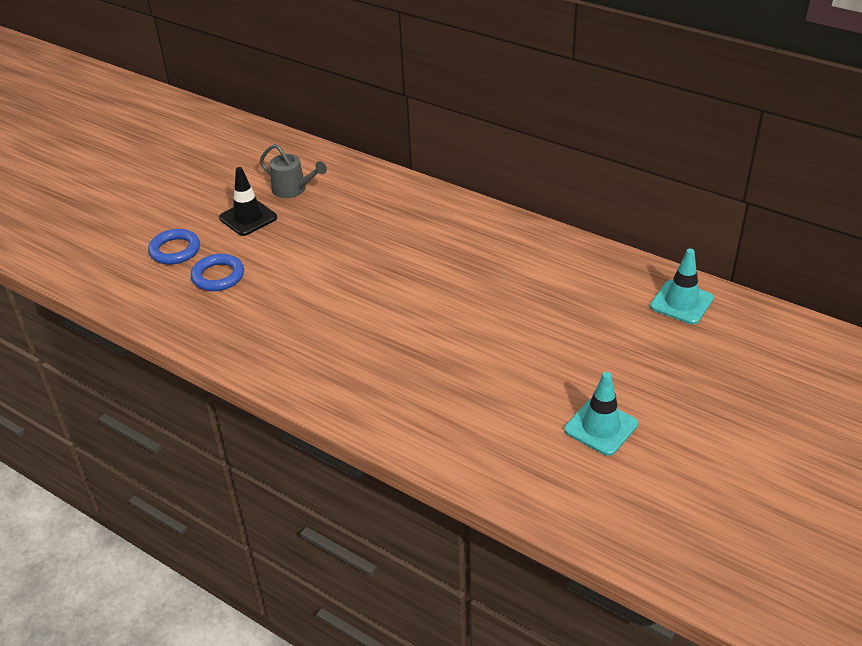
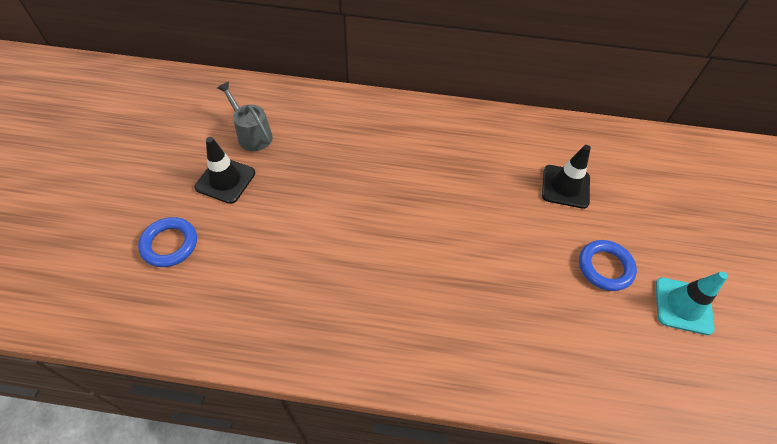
camera: 30 degrees left, 15 degrees up
(218, 276) = (236, 261): blue ring -> blue ring (605, 267)
(293, 190) = (252, 134): grey watering can -> grey watering can turned 135 degrees counterclockwise
(562, 305) = (565, 186): none -> black traffic cone
(681, 302) = (648, 154): turquoise traffic cone -> none

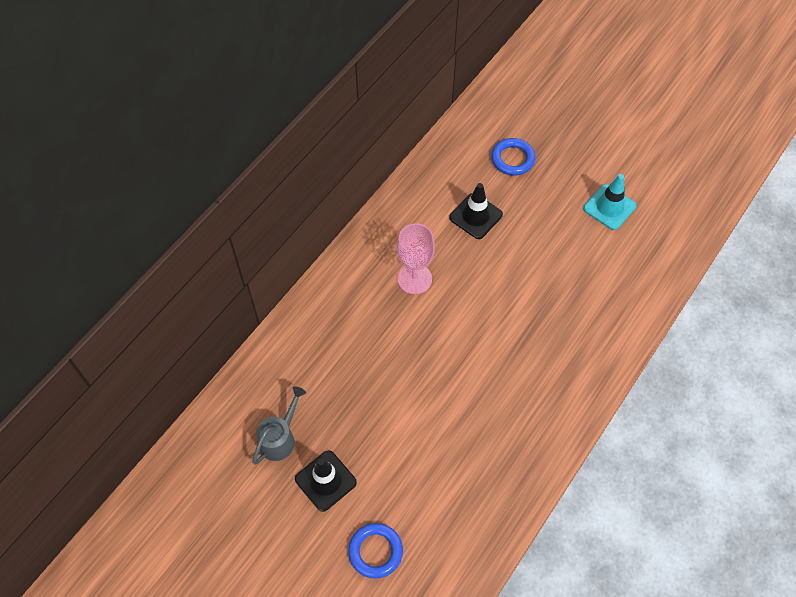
camera: 60 degrees left, 5 degrees up
(252, 134) = (280, 438): grey watering can -> grey watering can turned 135 degrees clockwise
(462, 166) = (414, 279): none -> pink goblet
(605, 267) = (558, 235): blue ring -> blue ring (512, 159)

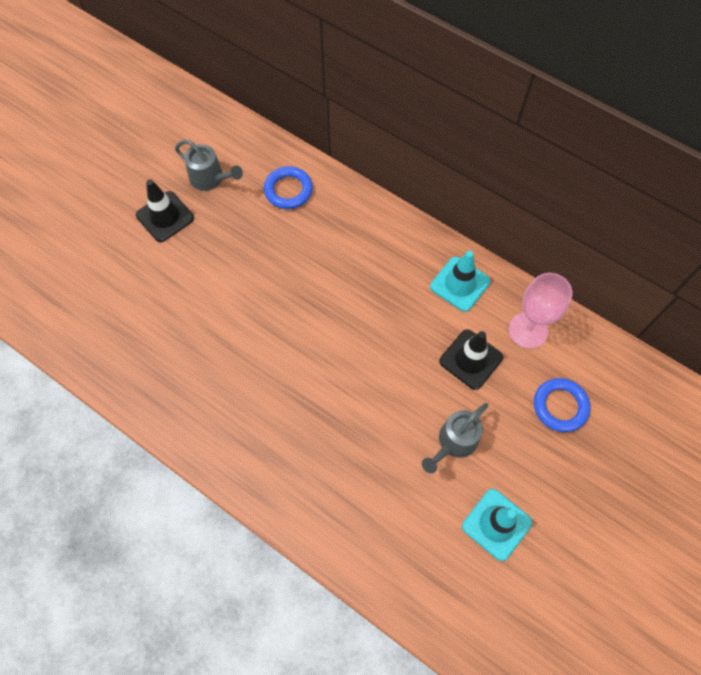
camera: 90 degrees right, 5 degrees up
(375, 551) = (92, 258): blue ring -> blue ring (288, 190)
(404, 220) = (460, 284): none -> turquoise traffic cone
(414, 279) = (384, 293): pink goblet -> pink goblet (528, 330)
(548, 231) = (454, 442): none -> grey watering can

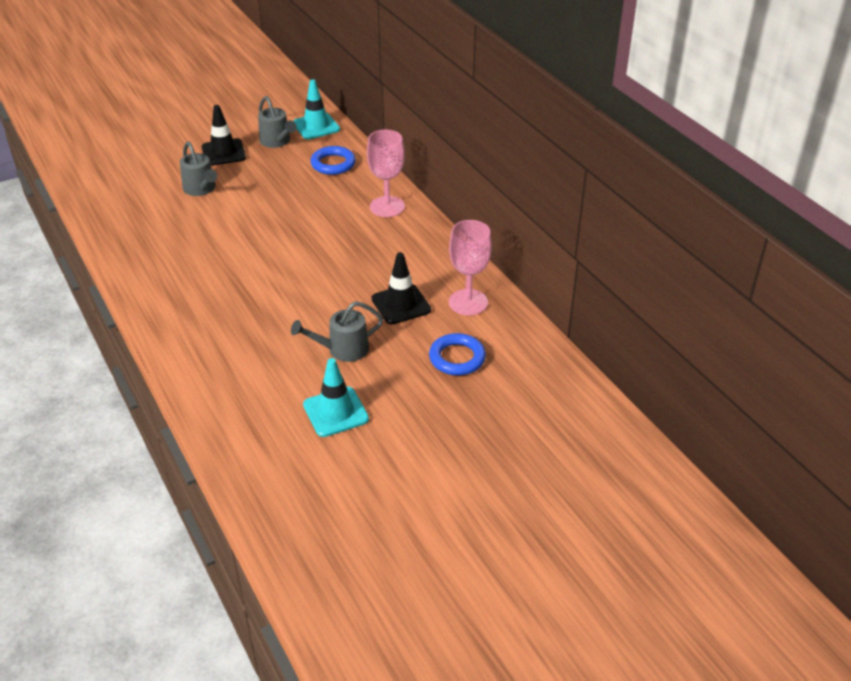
camera: 25 degrees right, 25 degrees down
(177, 280) = (201, 189): none -> grey watering can
(378, 231) = (387, 207): none -> pink goblet
(460, 284) = (430, 257): turquoise traffic cone -> turquoise traffic cone (316, 126)

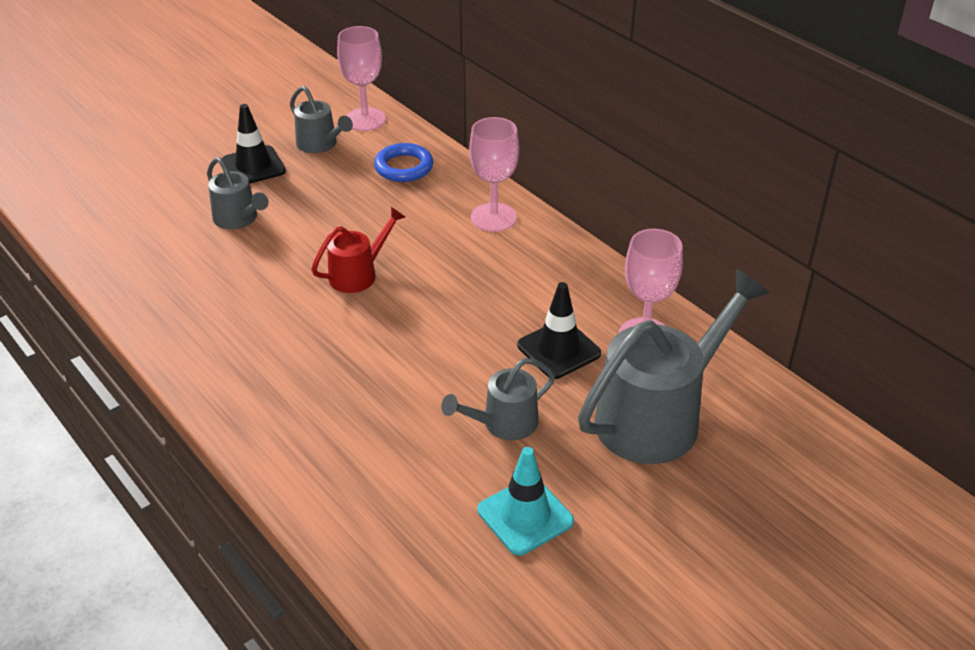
camera: 10 degrees left, 0 degrees up
(274, 236) = (358, 274): none -> red watering can
(316, 126) = (365, 119): turquoise traffic cone -> pink goblet
(457, 358) = (658, 416): blue ring -> grey watering can

